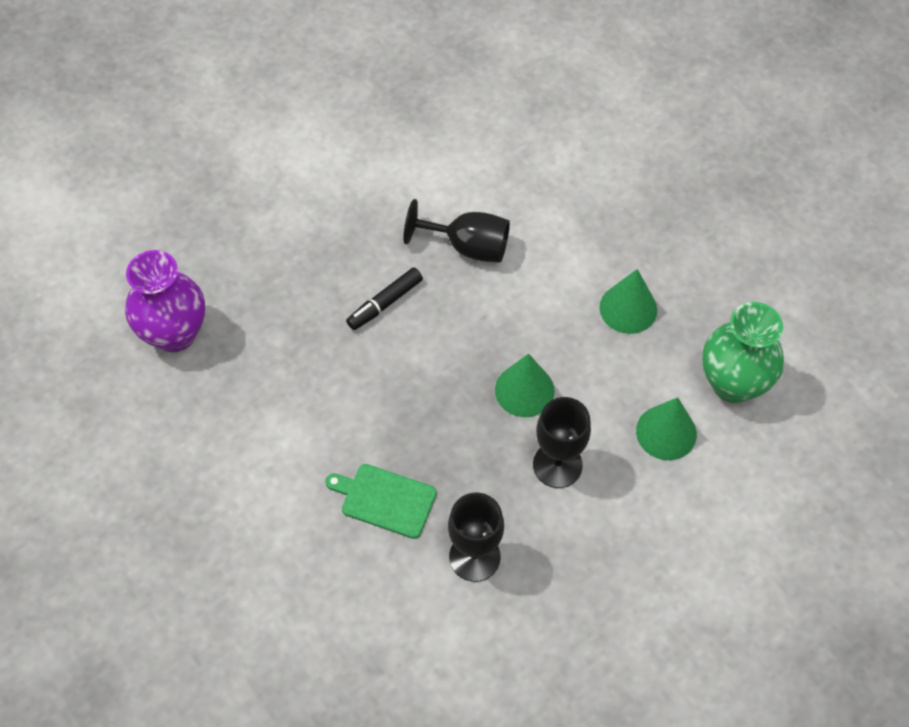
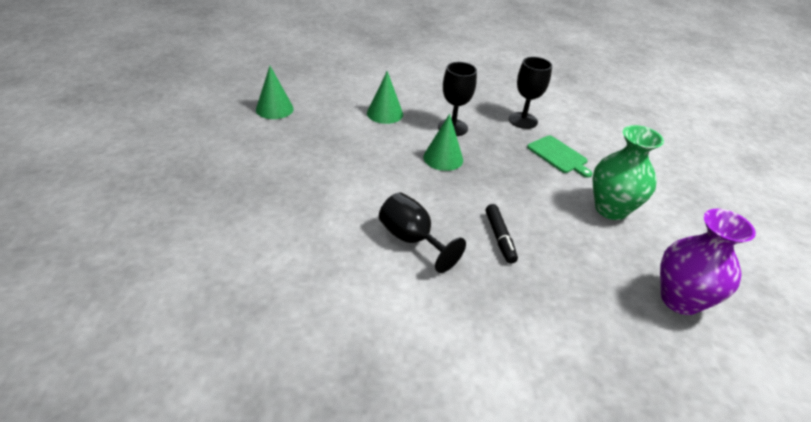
camera: 150 degrees left, 20 degrees down
(385, 303) = (499, 238): black marker -> black marker turned 90 degrees clockwise
(628, 308) = (345, 160): green cone -> green cone (274, 109)
(733, 383) = (330, 112): green vase -> green vase (611, 209)

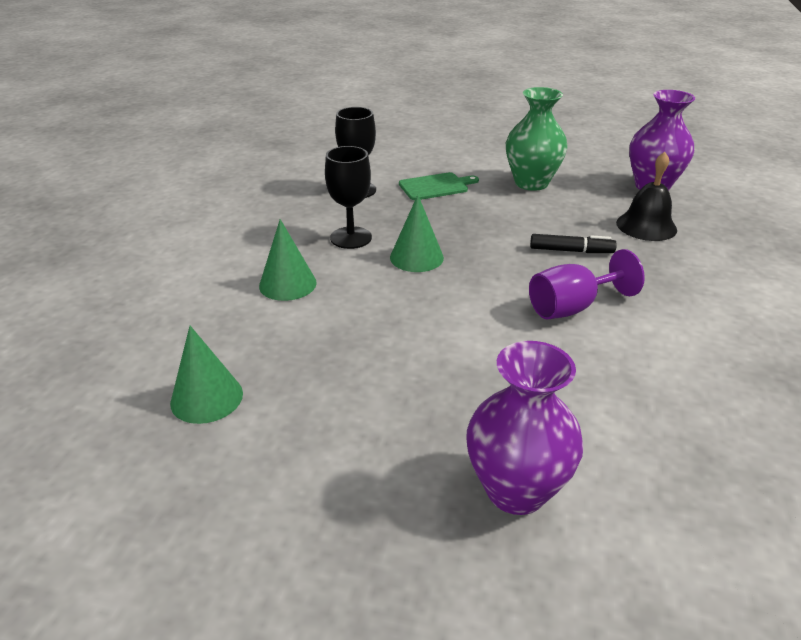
camera: 70 degrees left, 5 degrees down
(217, 219) = (516, 490): none -> purple vase
(412, 239) = (571, 307): black goblet -> purple goblet
(581, 290) = (646, 226): none -> black bell

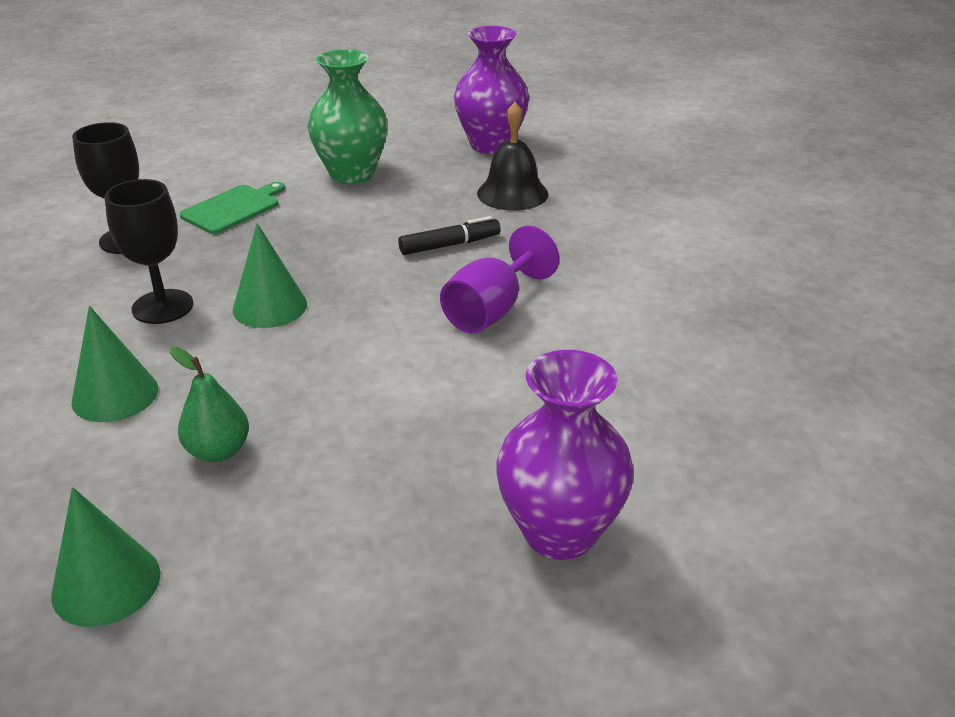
camera: 30 degrees left, 0 degrees up
(323, 340) = (218, 451): none -> green pear

